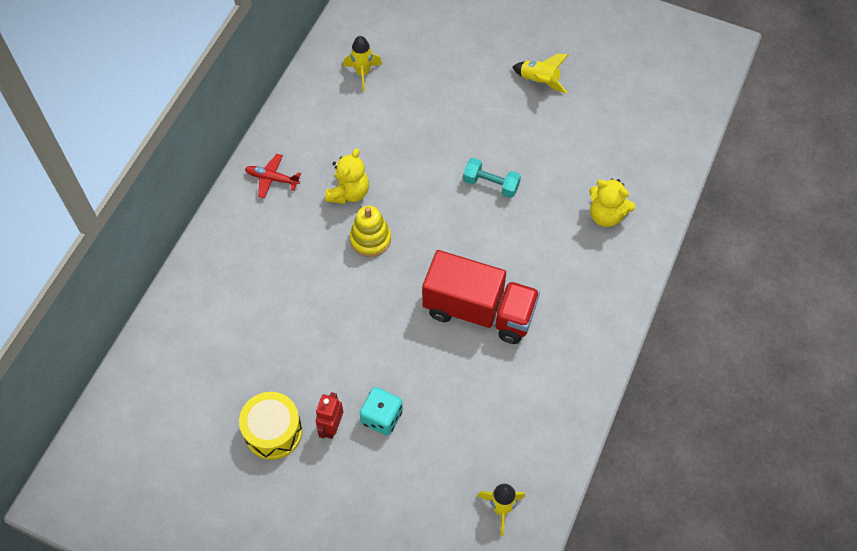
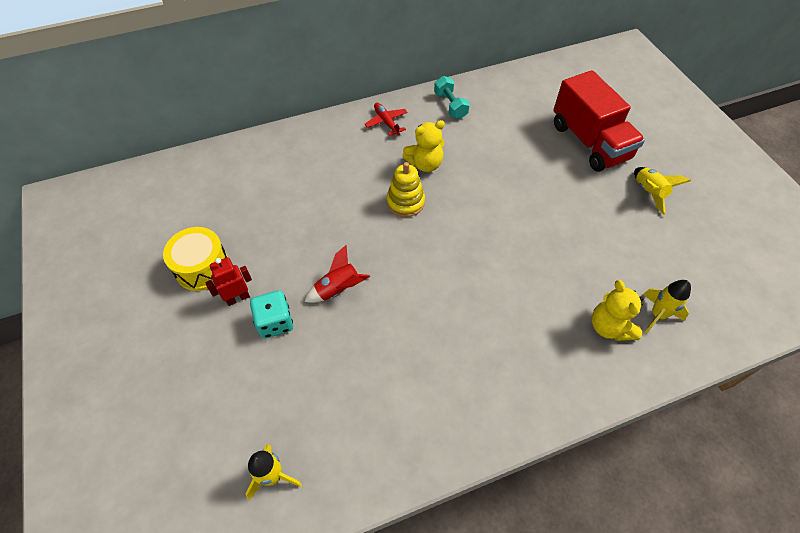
camera: 45 degrees right, 5 degrees down
(363, 73) = (516, 104): yellow rocket -> yellow rocket (657, 315)
(399, 352) = (338, 289): none -> red rocket
(479, 311) = (427, 311): red truck -> red truck (589, 142)
(491, 184) = (533, 233): turquoise dumbbell -> turquoise dumbbell (450, 105)

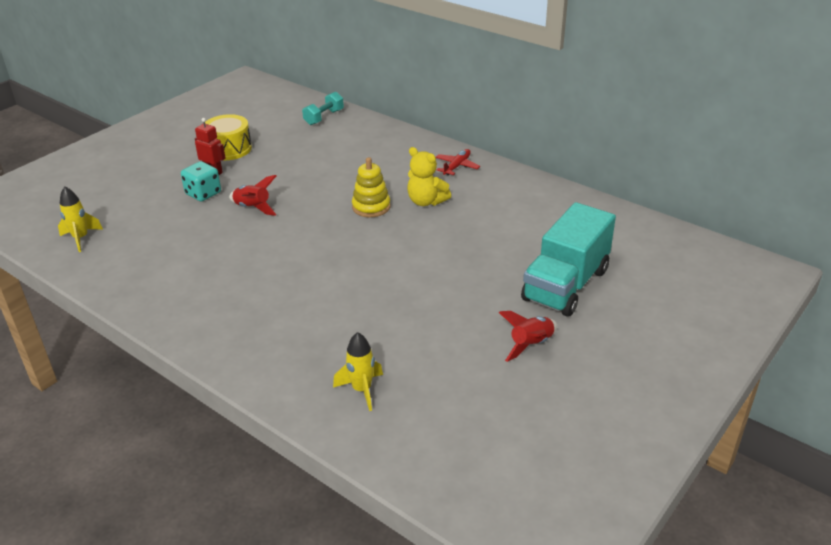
camera: 60 degrees right, 20 degrees down
(450, 105) = (518, 190): turquoise dumbbell -> turquoise dumbbell (324, 117)
(589, 142) = (565, 285): red truck -> turquoise truck
(609, 327) = (322, 361): yellow teddy bear -> none
(648, 193) = (531, 345): yellow rocket -> red rocket

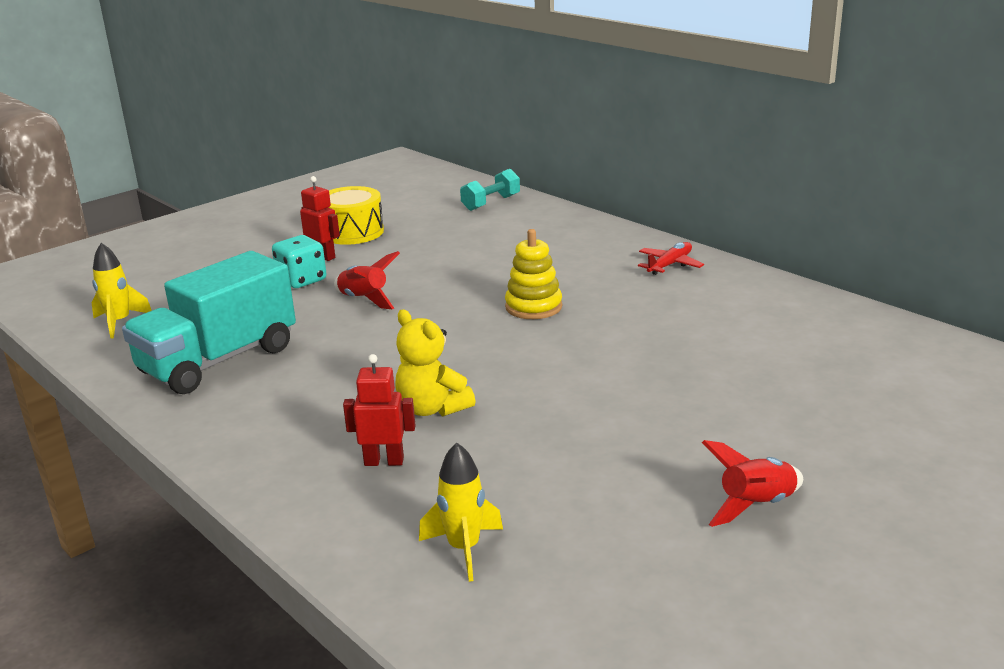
camera: 10 degrees right, 10 degrees down
(298, 334) = (384, 461): none -> red robot
(426, 201) = (616, 304): yellow teddy bear -> yellow teddy bear (432, 408)
(565, 285) = (823, 424): turquoise truck -> turquoise truck (218, 360)

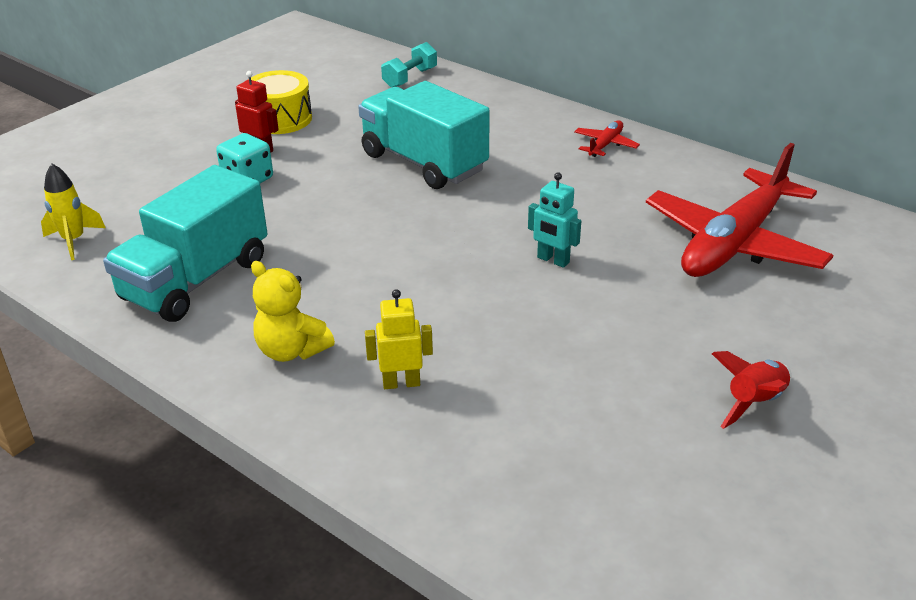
camera: 10 degrees left, 10 degrees up
(364, 300) = (320, 200): red rocket -> none
(384, 461) = (401, 383): red robot -> yellow robot
(432, 408) = (428, 321): yellow teddy bear -> yellow teddy bear (291, 350)
(464, 549) = (507, 470): yellow rocket -> none
(478, 273) = (424, 162): none -> turquoise truck
(533, 307) = (490, 199): yellow stacking toy -> none
(580, 362) = (553, 260): none -> turquoise robot
(780, 357) = (733, 243): none -> red plane

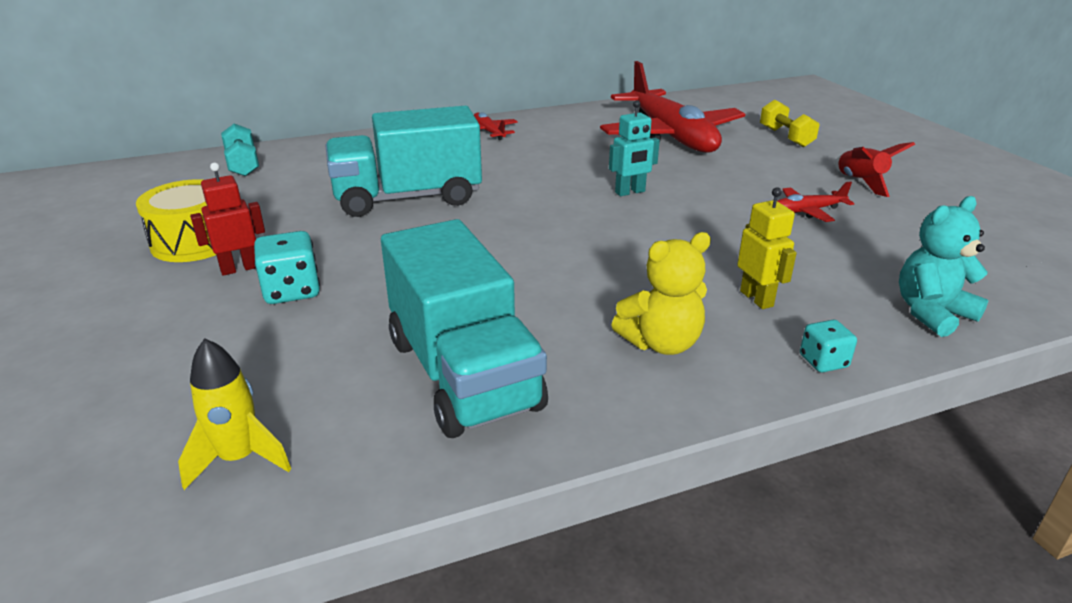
camera: 60 degrees left, 5 degrees down
(322, 440) = (823, 361): none -> turquoise dice
(401, 383) = (757, 298): yellow robot -> yellow robot turned 135 degrees clockwise
(460, 496) = (931, 313): none -> turquoise teddy bear
(624, 377) = (806, 211): none -> red plane
(839, 320) = (785, 137): none -> yellow dumbbell

